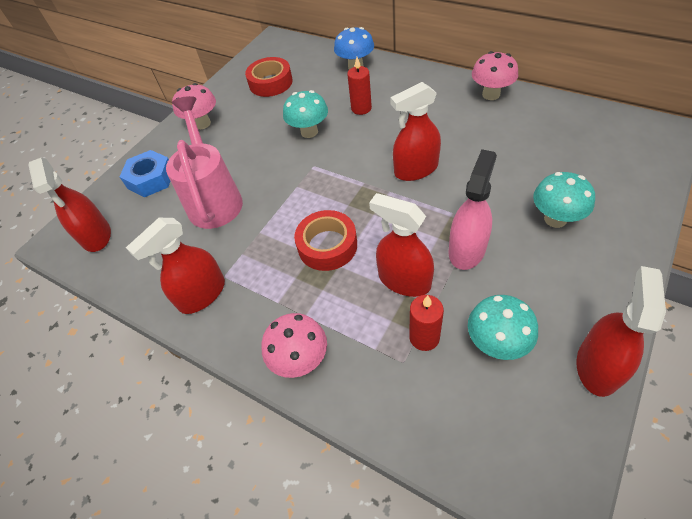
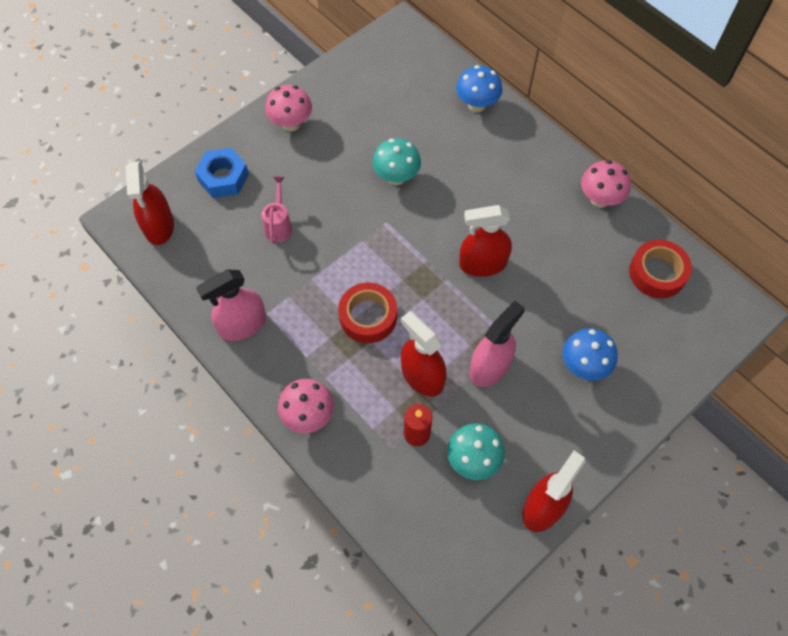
camera: 10 degrees right, 10 degrees up
(202, 294) = (242, 325): red spray bottle -> pink spray bottle
(214, 199) = (279, 225): pink watering can -> pink watering can, size x0.50
(270, 83) = (378, 93): red tape -> red tape (657, 273)
(361, 108) = (460, 166): red candle -> none
(555, 219) = (583, 366): turquoise mushroom -> blue mushroom

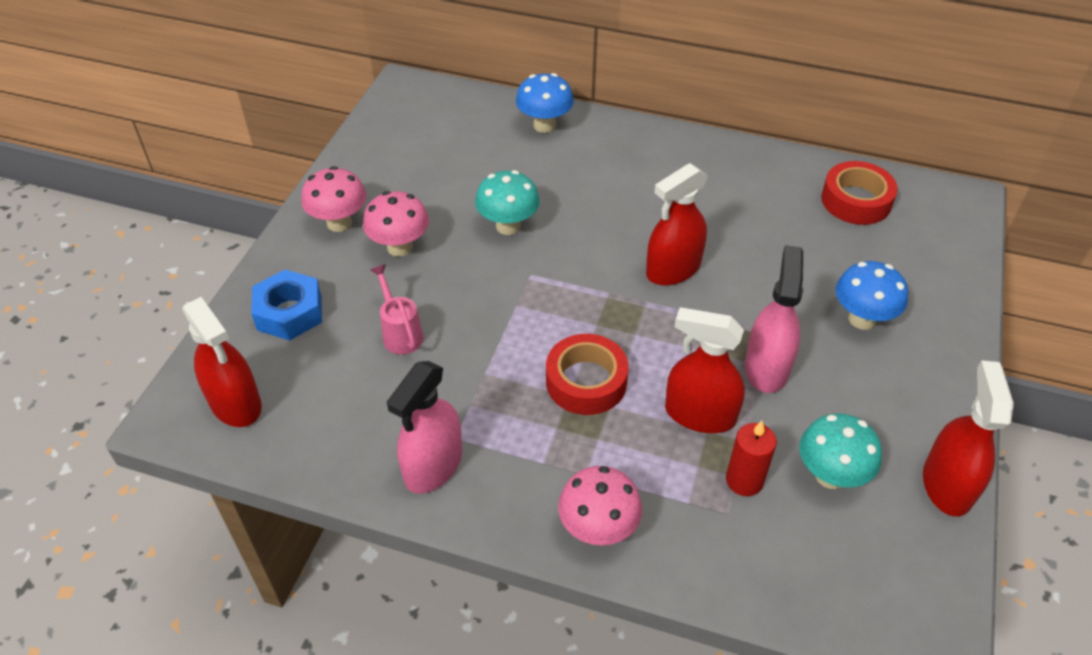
camera: 30 degrees left, 15 degrees down
(599, 199) = (743, 159): pink mushroom -> pink mushroom (400, 247)

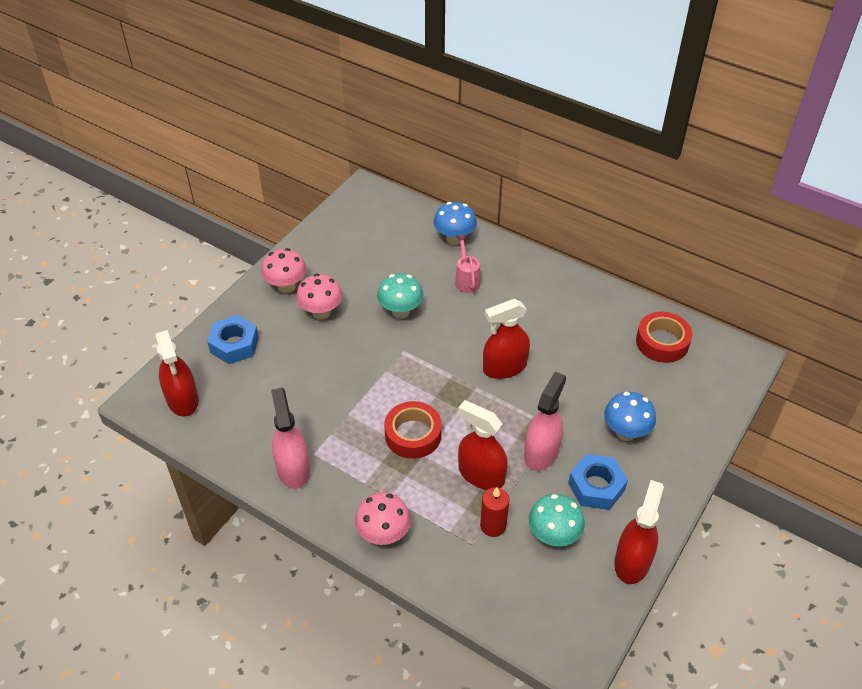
camera: 15 degrees right, 0 degrees up
(400, 333) = (301, 374): pink watering can -> pink watering can (466, 280)
(433, 466) = (293, 469): pink spray bottle -> pink spray bottle turned 120 degrees clockwise
(856, 396) = (596, 487): none -> blue nut

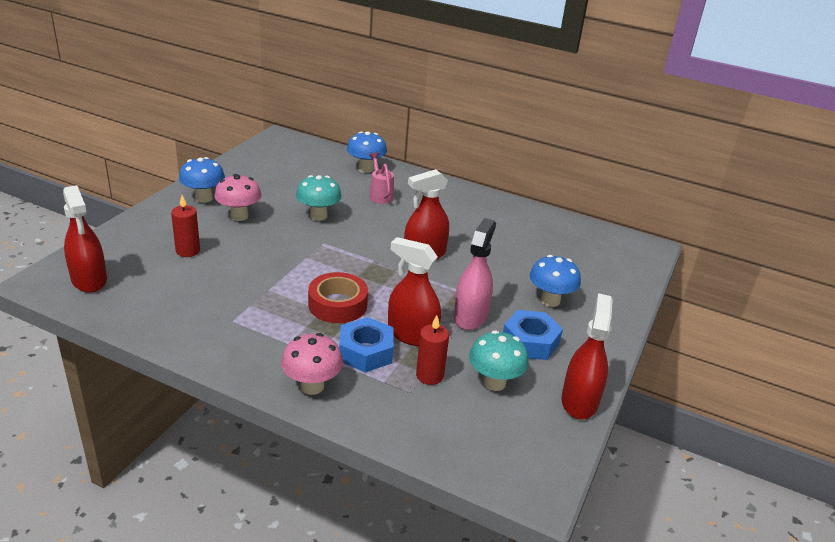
camera: 10 degrees left, 15 degrees down
(234, 345) = (148, 238): blue nut -> blue nut (366, 352)
(272, 362) = (188, 251): none -> red candle
(286, 286) = (203, 198): pink mushroom -> blue mushroom
(293, 469) = (210, 333): pink spray bottle -> none
(662, 342) = (569, 237): red tape -> none

